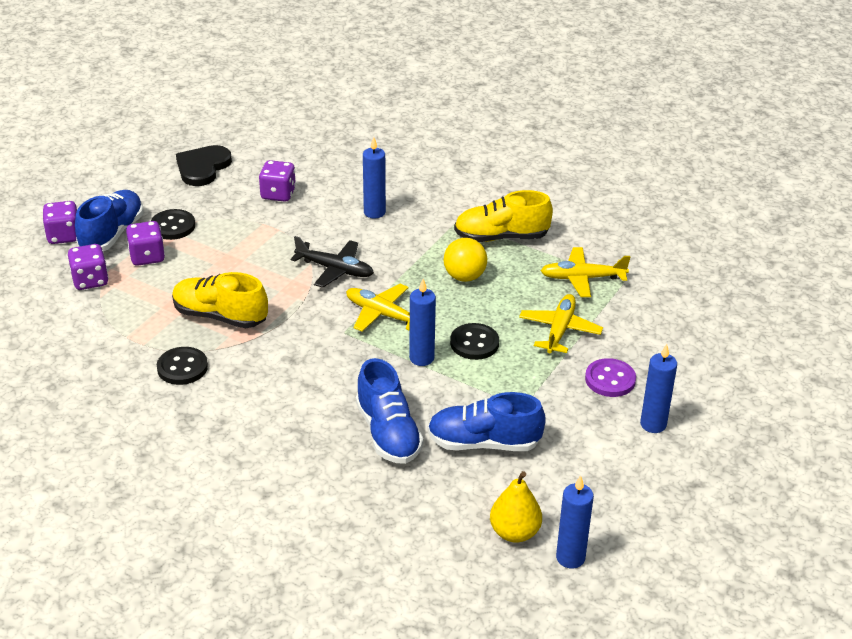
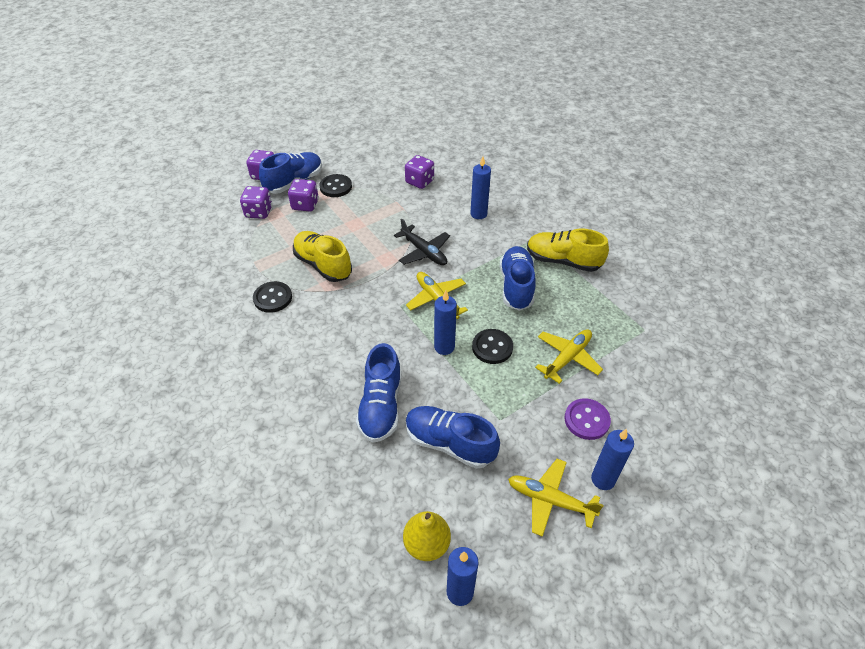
camera: 25 degrees right, 10 degrees up
(202, 167) = (382, 149): black heart -> none
(464, 276) = (516, 286): yellow ball -> blue shoe
(582, 278) = (610, 316): yellow plane -> yellow plane (550, 500)

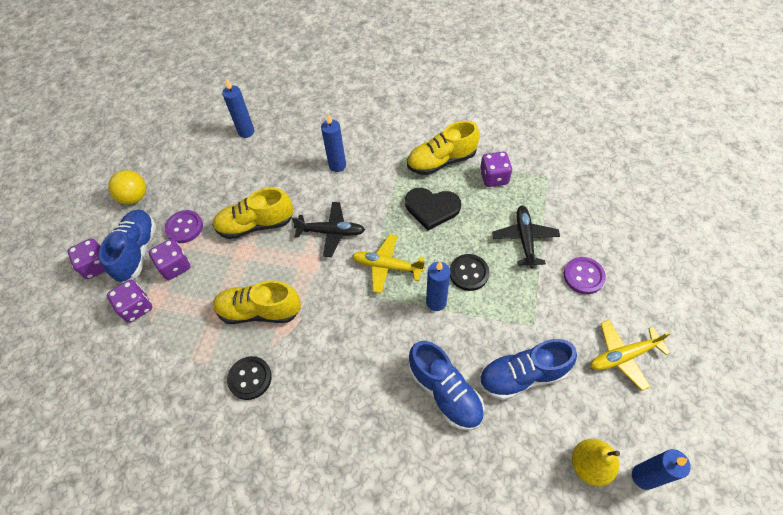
camera: 40 degrees left, 10 degrees up
(327, 151) = (135, 197): none -> yellow ball
(336, 187) = (184, 227): black button -> purple button
(380, 214) = (256, 224): none -> yellow shoe
(419, 182) = (256, 169): purple dice -> purple dice (494, 178)
(516, 286) = (432, 208): blue shoe -> black heart
(567, 358) = (524, 239): yellow plane -> black plane
(603, 479) = (635, 311): blue candle -> blue candle (246, 132)

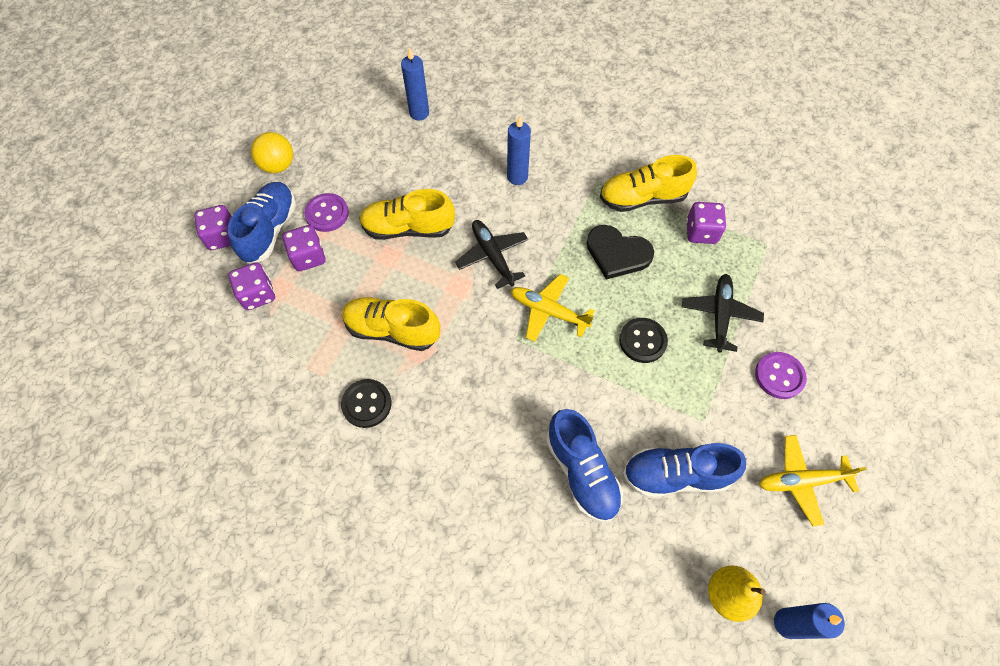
camera: 10 degrees right, 5 degrees up
(331, 232) = (492, 256): black plane -> black plane turned 135 degrees counterclockwise
(436, 302) = (596, 366): blue candle -> none

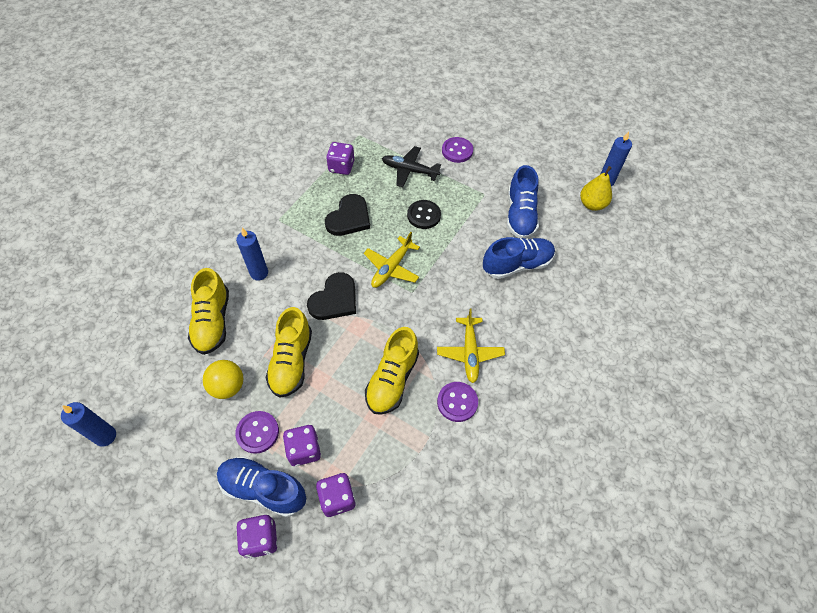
camera: 85 degrees left, 5 degrees down
(278, 165) = (182, 482): yellow ball -> yellow ball (228, 386)
(367, 404) = (457, 402): black button -> purple button
(419, 113) = (159, 344): blue candle -> blue candle (105, 436)
(492, 256) = (334, 299): black plane -> black heart
(642, 198) = (303, 194): yellow shoe -> yellow shoe (213, 321)
(801, 481) = (525, 156): yellow plane -> yellow plane (470, 352)

